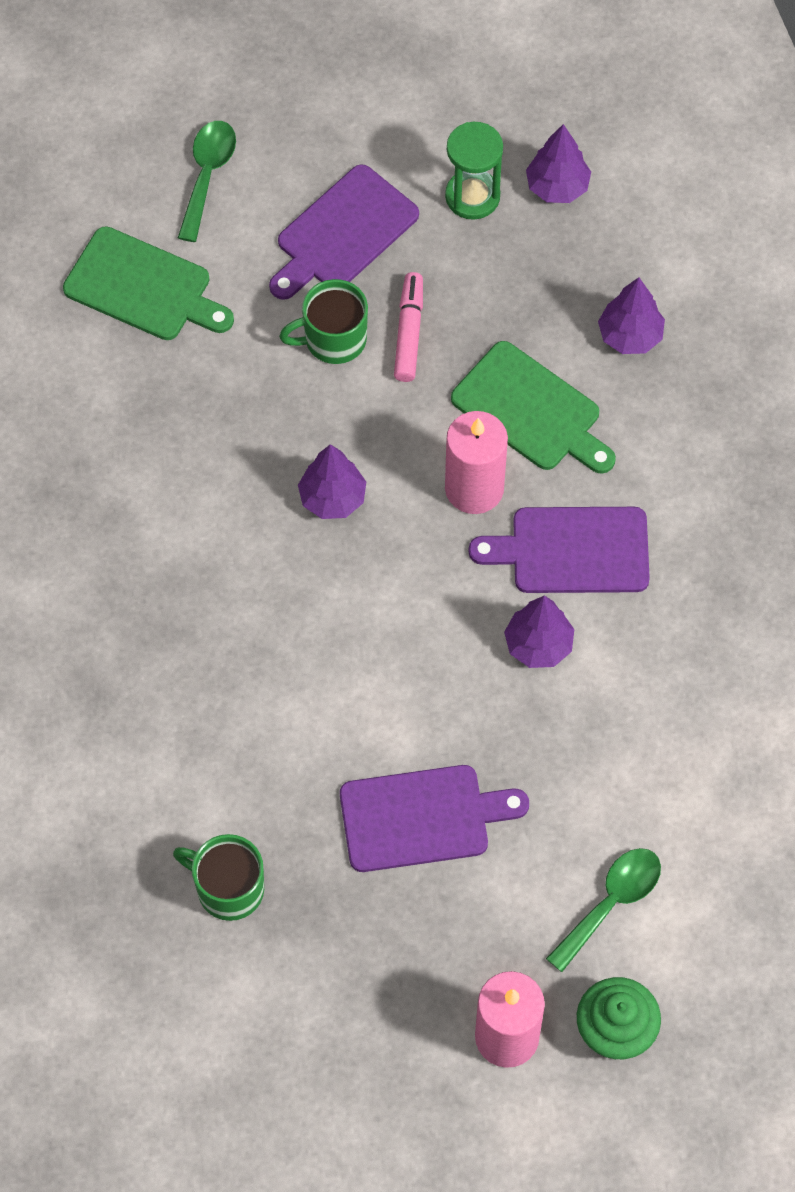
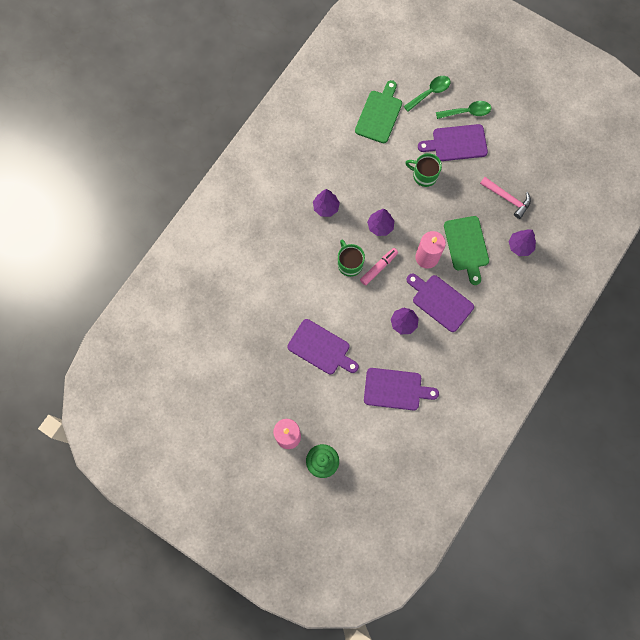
camera: 40 degrees right, 10 degrees up
(143, 287) = (379, 114): green cutting board -> green cutting board turned 135 degrees counterclockwise
(228, 888) = (246, 323): green mug -> green mug (349, 264)
(409, 332) = (450, 191): pink marker -> pink marker (379, 268)
(472, 196) = (508, 162): green hourglass -> none
(529, 265) = (507, 198): none -> pink hammer
(557, 187) = (539, 179): purple tree -> purple tree (326, 207)
(611, 903) = (355, 422): green spoon -> green spoon (467, 112)
(633, 780) = (395, 389): none -> purple cutting board

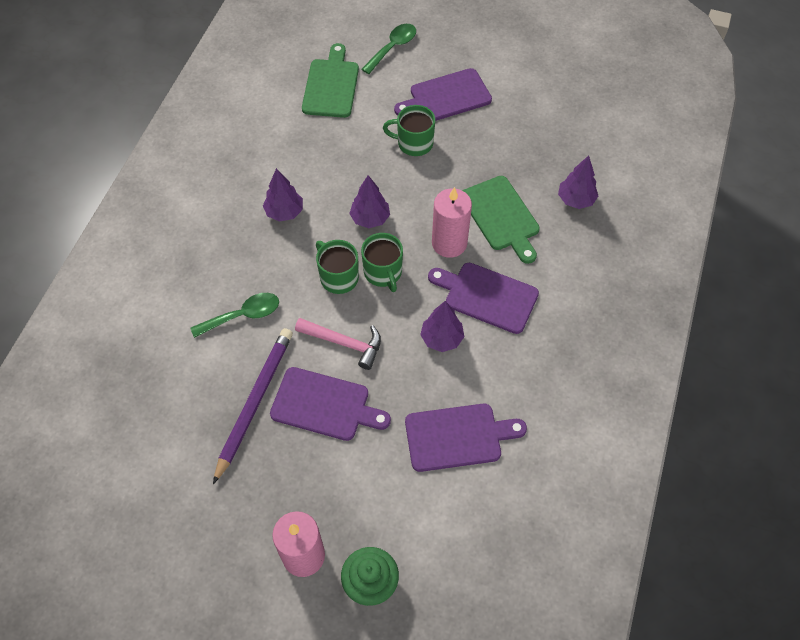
camera: 15 degrees left, 15 degrees down
(279, 336) = (254, 403): none -> purple pencil
(379, 268) = (383, 272): pink marker -> green mug
(467, 112) = (449, 59): green spoon -> green spoon (242, 316)
(507, 198) = (537, 146): pink hammer -> pink hammer (344, 343)

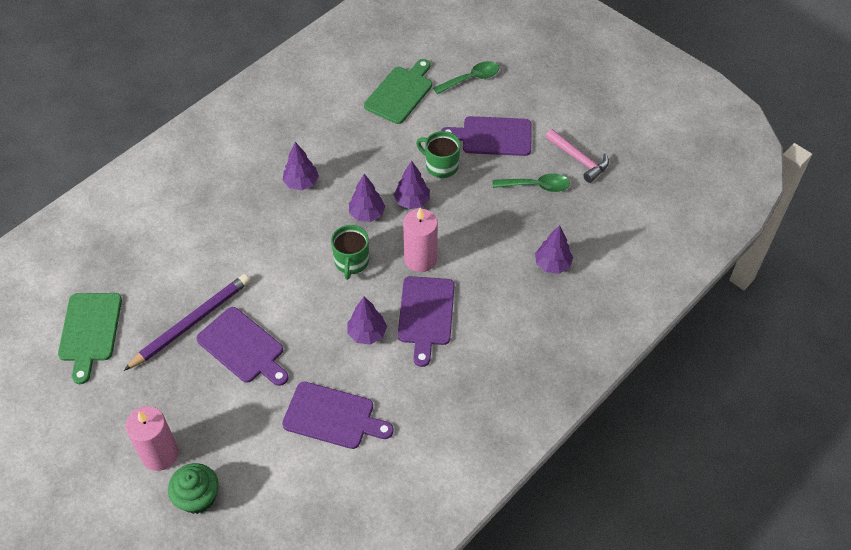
camera: 25 degrees right, 5 degrees down
(242, 316) = (221, 252): green spoon -> green spoon (536, 186)
(338, 277) = (313, 251): green mug -> none
(344, 343) = (287, 305): pink hammer -> pink hammer (579, 159)
(407, 189) = (412, 201): none -> purple tree
(487, 296) = (425, 315): purple cutting board -> purple cutting board turned 135 degrees counterclockwise
(501, 216) = (478, 254): green cutting board -> green cutting board (90, 331)

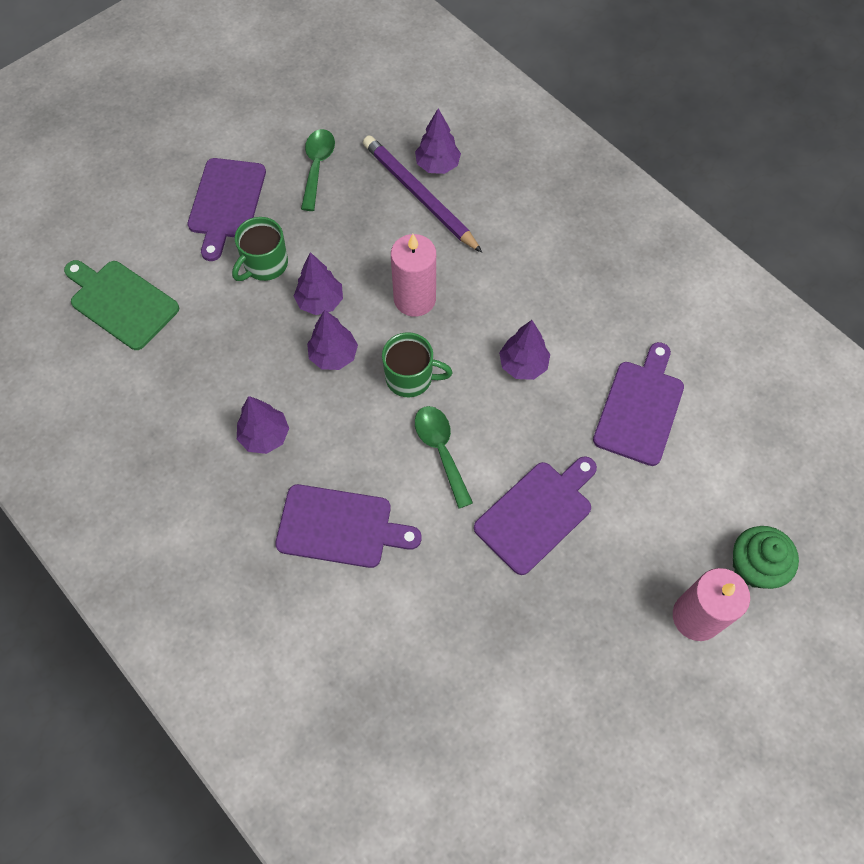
camera: 85 degrees left, 10 degrees up
(90, 331) = (499, 732): green cutting board -> none
(191, 323) = (494, 583): purple pencil -> purple pencil (420, 196)
(425, 315) = (499, 299): purple cutting board -> purple cutting board (340, 527)
(471, 79) = (117, 216): green spoon -> green spoon (441, 451)
(579, 159) = (283, 119): pink hammer -> none

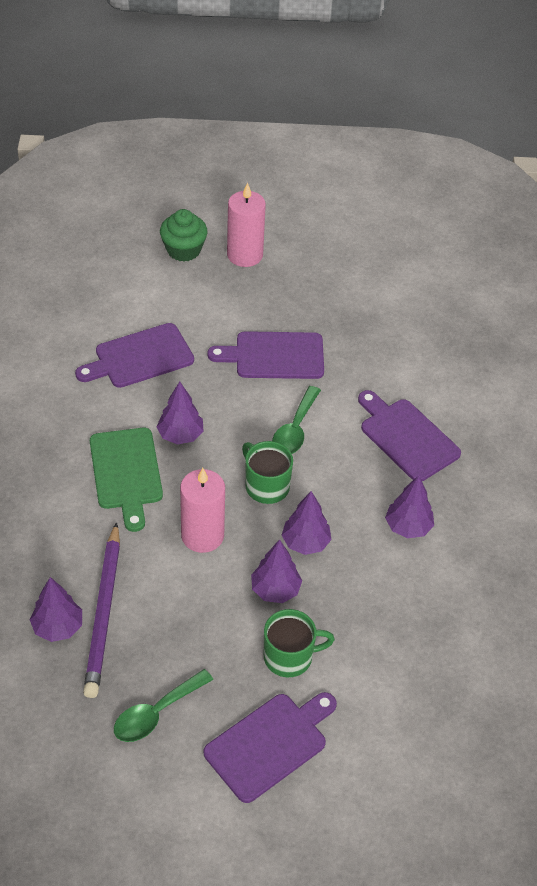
camera: 140 degrees left, 15 degrees down
(121, 302) = (439, 720): green cutting board -> green cutting board (126, 473)

